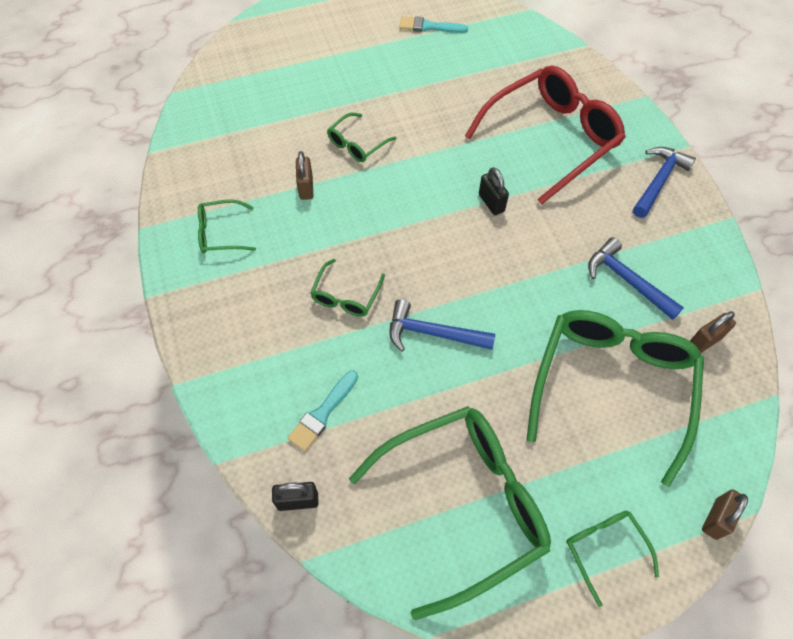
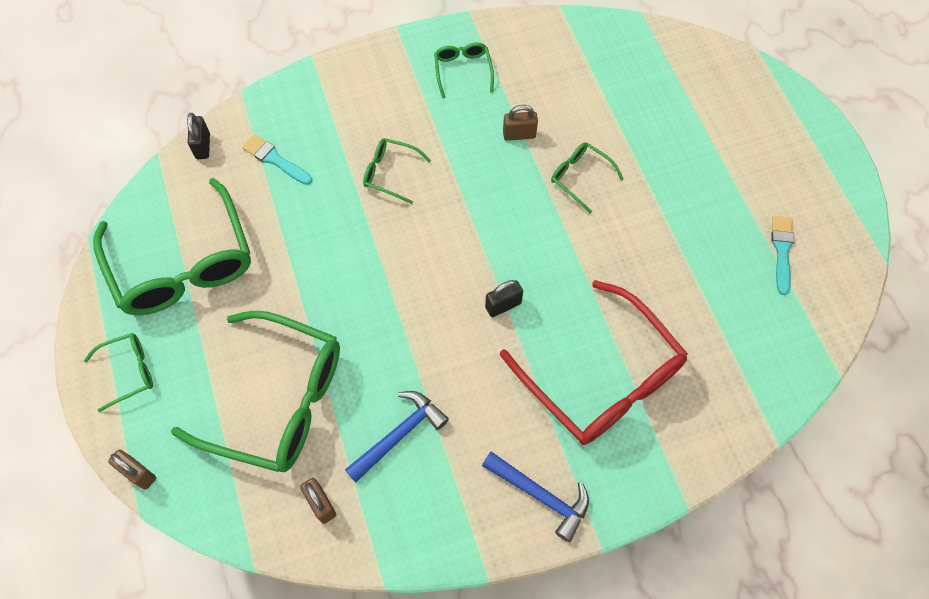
camera: 90 degrees right, 5 degrees up
(433, 333) = (346, 245): blue hammer -> none

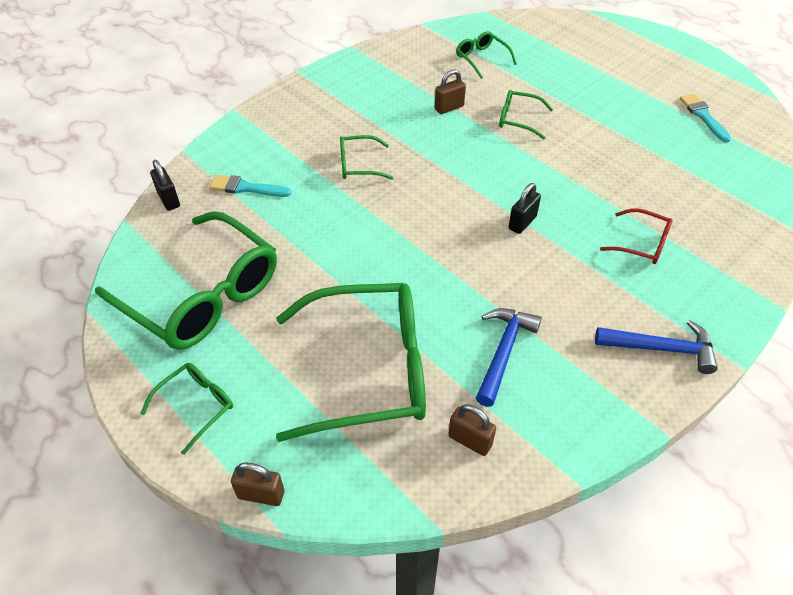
camera: 25 degrees left, 15 degrees down
(463, 70) = (373, 81): green glasses -> green glasses (481, 58)
(603, 379) = (643, 244): red glasses -> red glasses, size x0.45

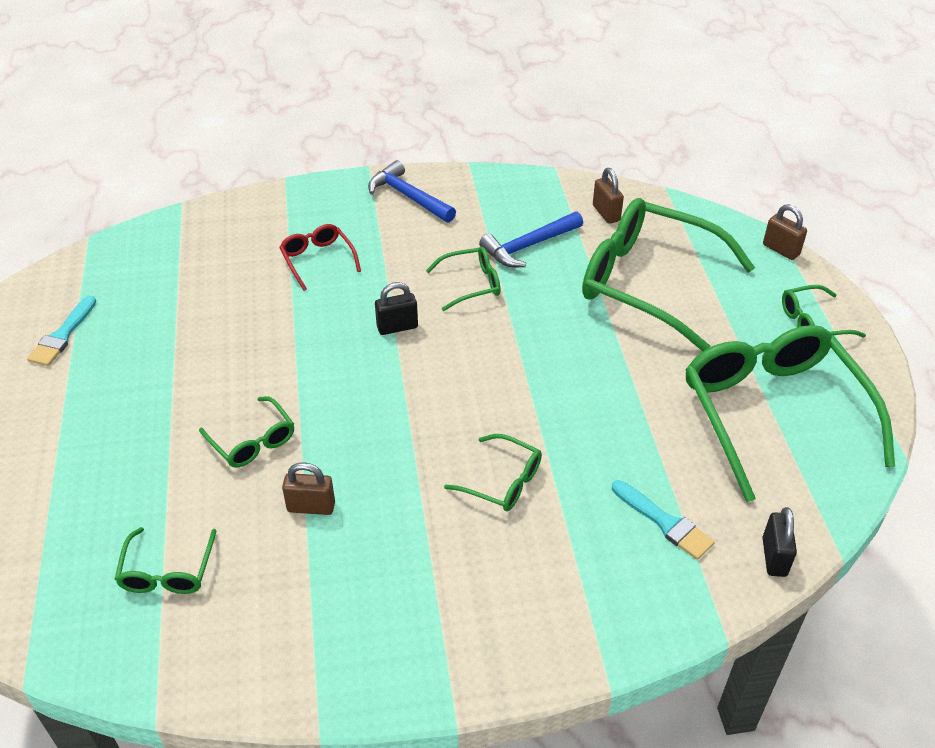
camera: 145 degrees left, 5 degrees down
(509, 286) = (472, 284): none -> green glasses

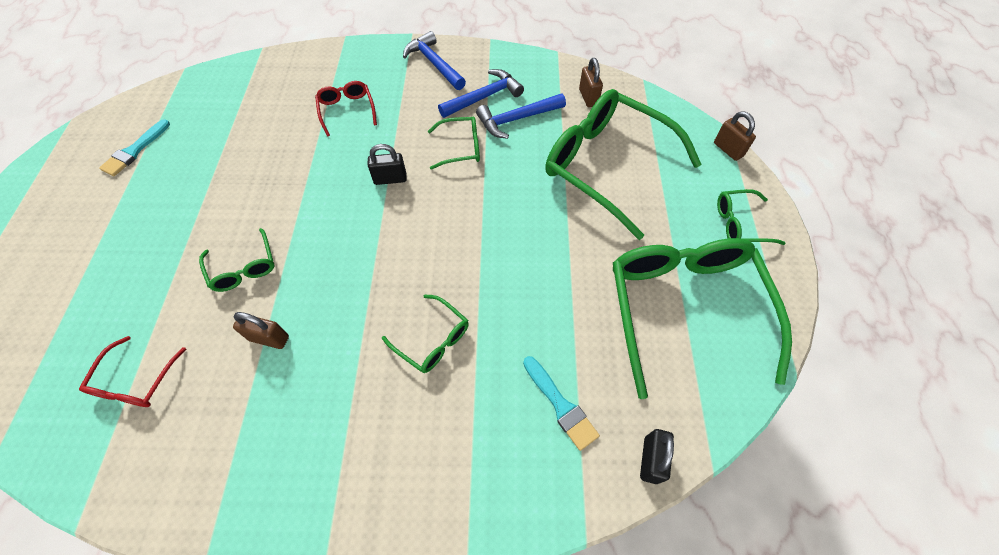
camera: 10 degrees right, 15 degrees up
(167, 572) = (135, 382): green glasses -> red glasses
(481, 227) = (484, 97): none -> blue hammer

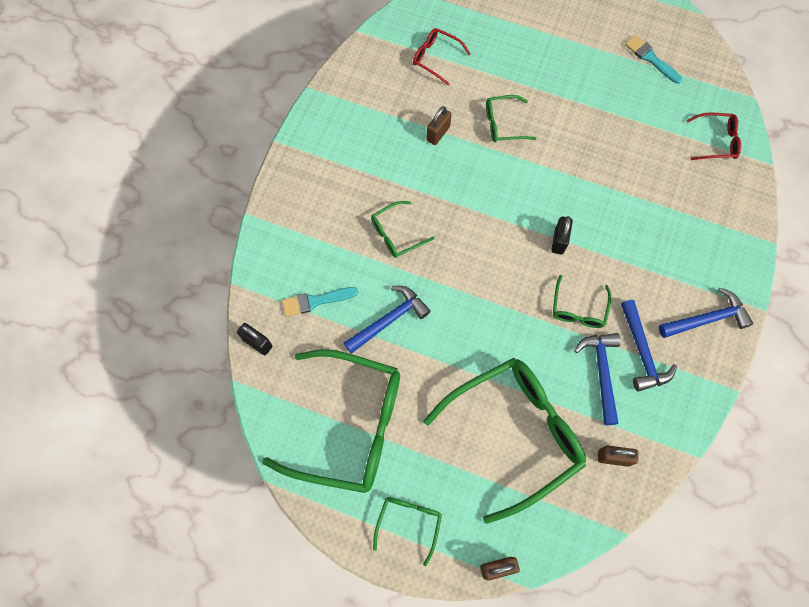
camera: 110 degrees right, 10 degrees up
(347, 110) = (657, 223): red glasses -> red glasses (717, 141)
(546, 310) = (389, 320): none -> blue hammer

